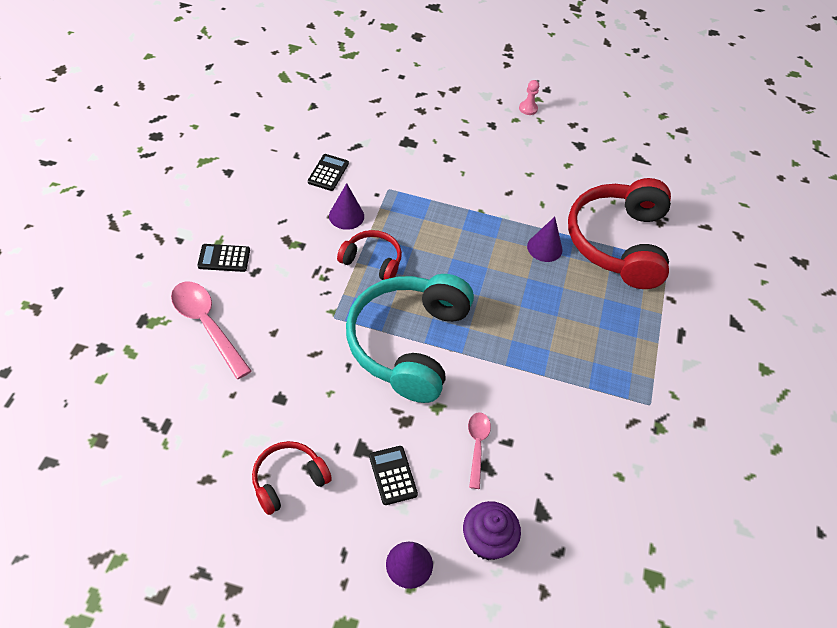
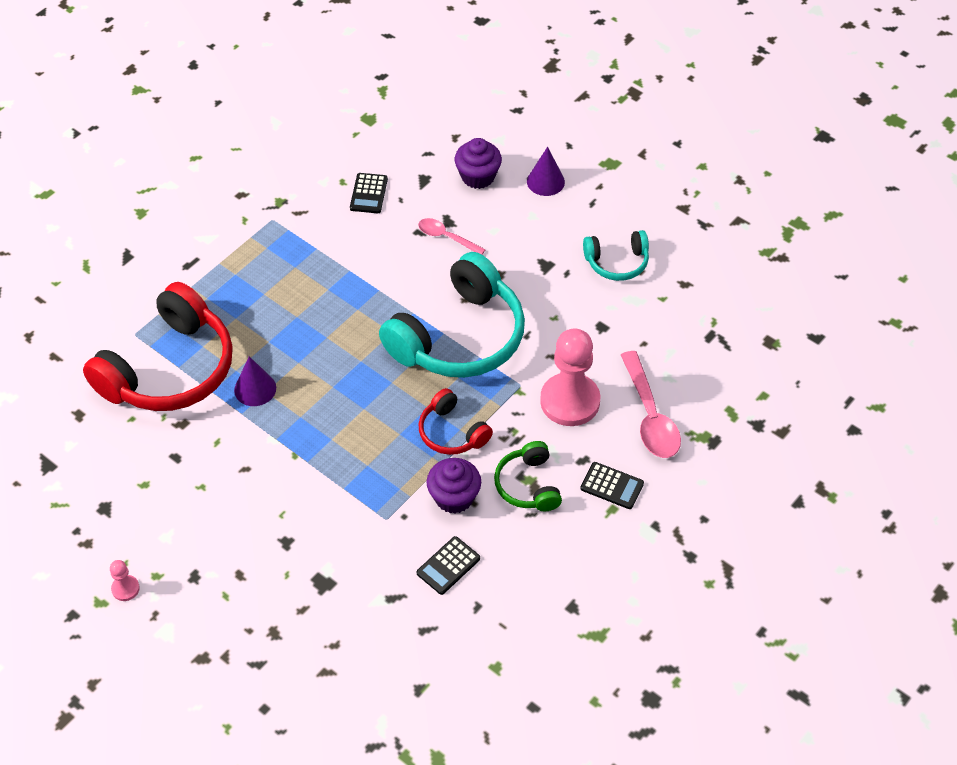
camera: 150 degrees left, 0 degrees up
(284, 316) = (570, 401): none -> pink pawn
(288, 480) = (617, 262): red headphones -> turquoise headphones
(293, 240) = (528, 485): none -> green headphones
(346, 216) = (454, 497): purple cone -> purple cupcake
(393, 475) = (529, 239): black calculator -> black calculator (369, 194)
(477, 446) = (446, 237): pink spoon -> pink spoon turned 90 degrees clockwise

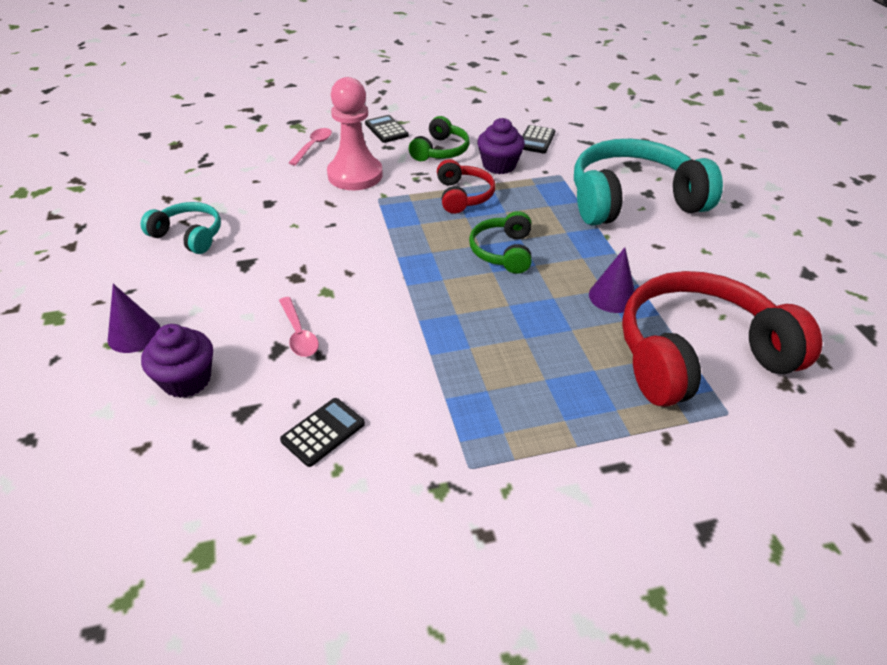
camera: 145 degrees left, 10 degrees down
(125, 588) = (800, 218): pink pawn -> none
(368, 386) = (503, 252): none -> green headphones
(448, 566) = (536, 140): black calculator -> black calculator turned 120 degrees clockwise
(459, 337) = (387, 248): turquoise headphones -> turquoise headphones (632, 200)
(650, 416) = (313, 146): pink spoon -> pink spoon, size x0.59

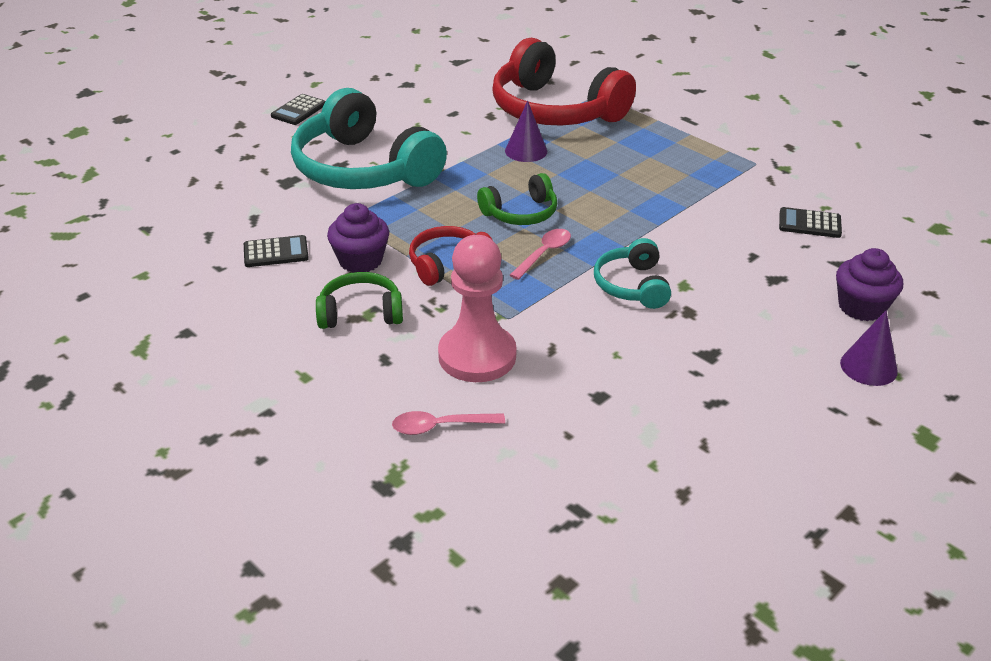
camera: 120 degrees left, 5 degrees down
(189, 235) = (720, 423): turquoise headphones -> turquoise headphones (632, 286)
(299, 334) = (747, 276): pink spoon -> pink spoon (544, 254)
(386, 130) = (339, 379): black calculator -> black calculator (299, 110)

